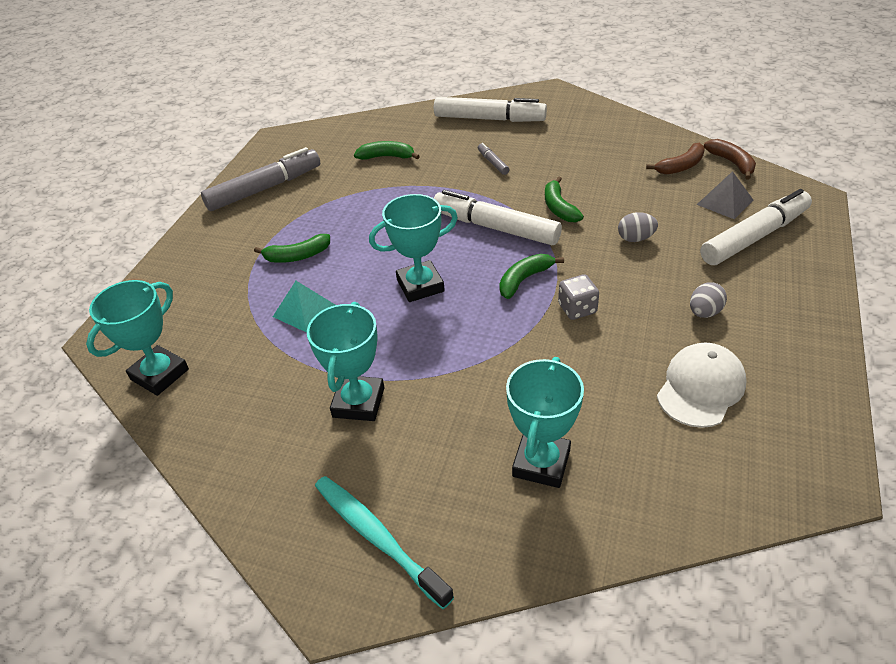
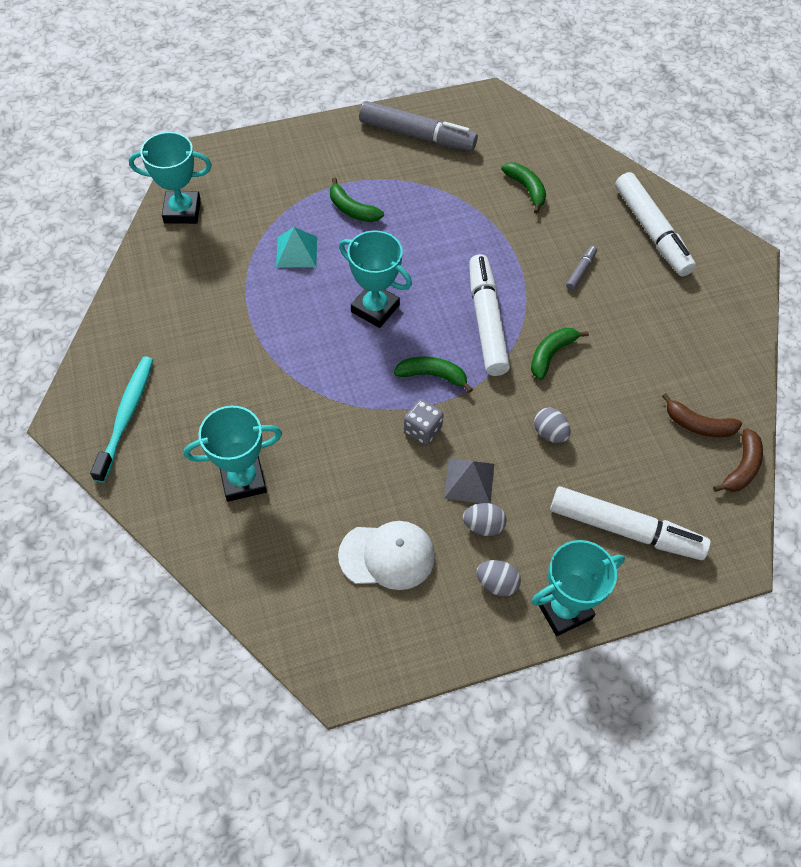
camera: 50 degrees right, 15 degrees up
(358, 402) = (230, 340): turquoise trophy -> turquoise trophy (563, 609)
(724, 202) = (664, 485): grey pyramid -> grey pyramid (469, 480)
(769, 328) = (497, 583): none -> grey egg

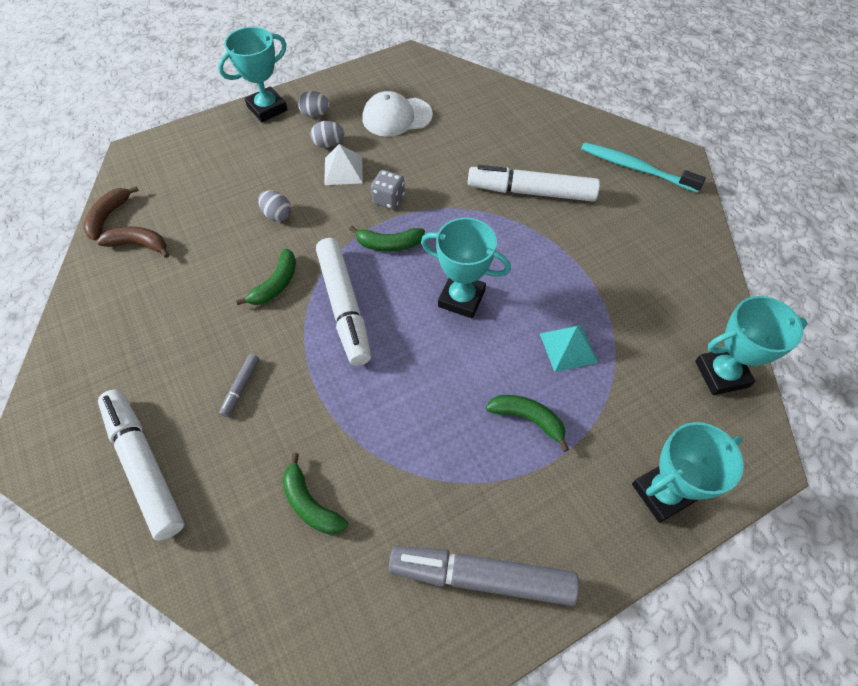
camera: 170 degrees right, 0 degrees up
(126, 416) = (635, 168): turquoise toothbrush -> turquoise toothbrush turned 120 degrees clockwise
(243, 480) = (520, 142): turquoise trophy -> turquoise trophy (662, 493)
(469, 480) = (343, 170): grey pyramid -> white pyramid
(625, 529) = (217, 159): white marker -> white marker (531, 192)

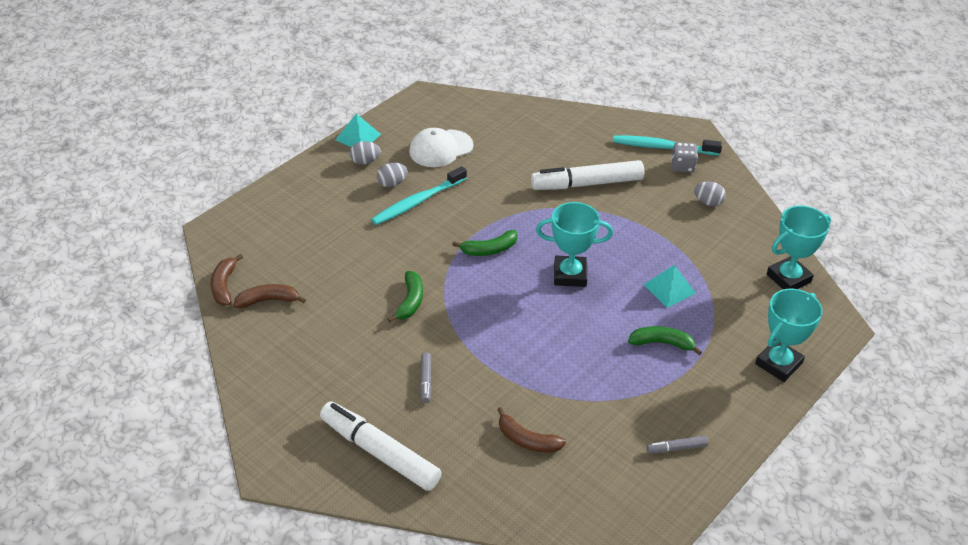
camera: 20 degrees left, 15 degrees down
(267, 108) = (317, 166): turquoise trophy -> none
(277, 215) = (379, 249): grey egg -> grey egg (708, 202)
(310, 504) = (527, 440): green banana -> brown banana
(322, 86) = (358, 137): none -> turquoise pyramid
(343, 170) = (417, 202): white pyramid -> turquoise toothbrush
(344, 306) = (477, 303): white marker -> none
(388, 199) = (470, 215): grey dice -> grey dice (682, 166)
(481, 576) = (676, 448): grey marker -> grey marker, size x0.44

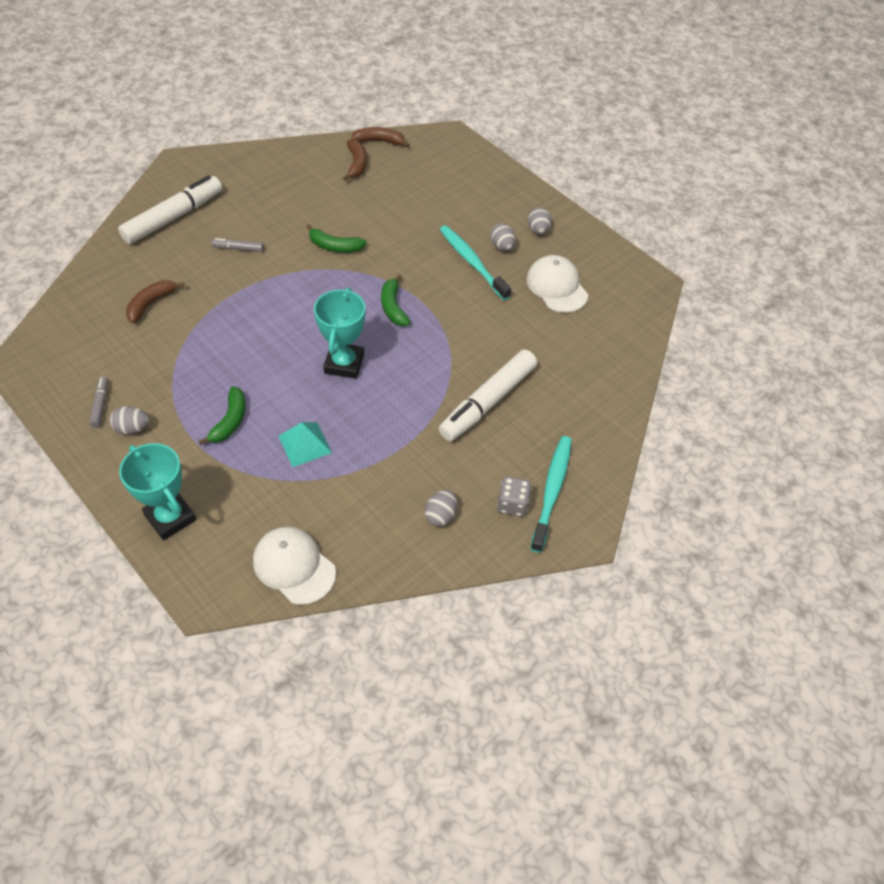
camera: 95 degrees right, 10 degrees up
(358, 137) = (578, 227): turquoise pyramid -> none
(587, 183) = (487, 402): white marker -> white marker turned 135 degrees counterclockwise
(696, 414) = (132, 428): none -> grey egg
(788, 278) = (294, 566): turquoise trophy -> white cap

